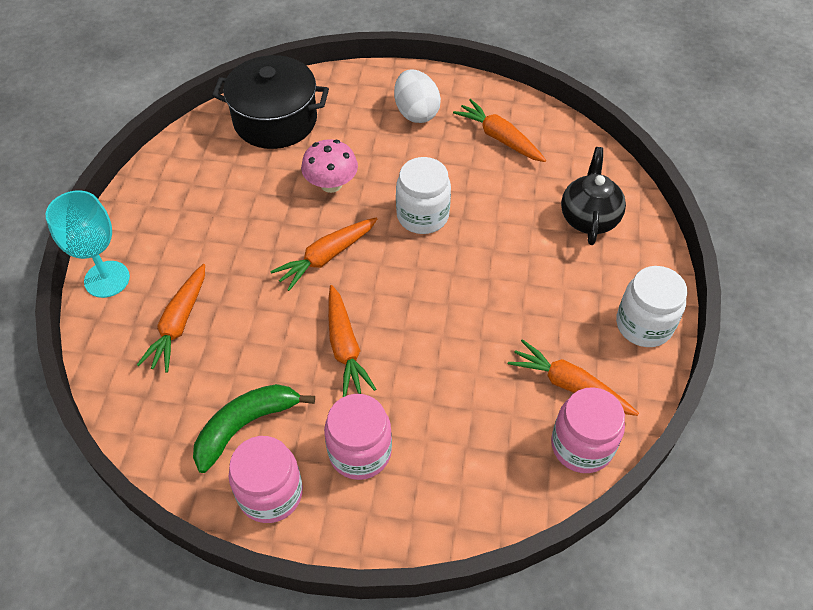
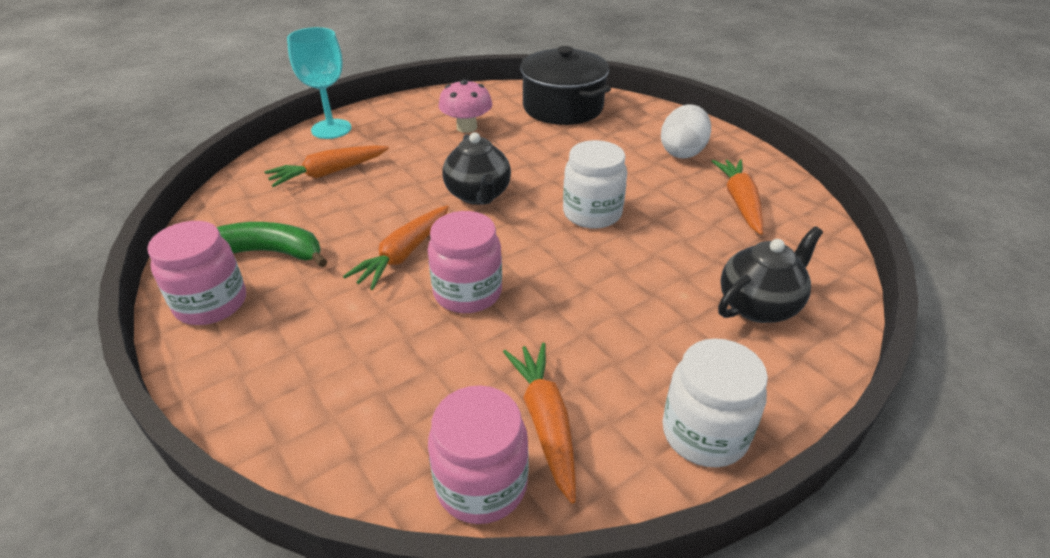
camera: 45 degrees right, 15 degrees down
(326, 257) = (478, 195): orange carrot -> black teapot
(331, 184) = (548, 158): pink mushroom -> pink mushroom (466, 127)
(360, 452) = (304, 327): pink jar -> pink jar (467, 292)

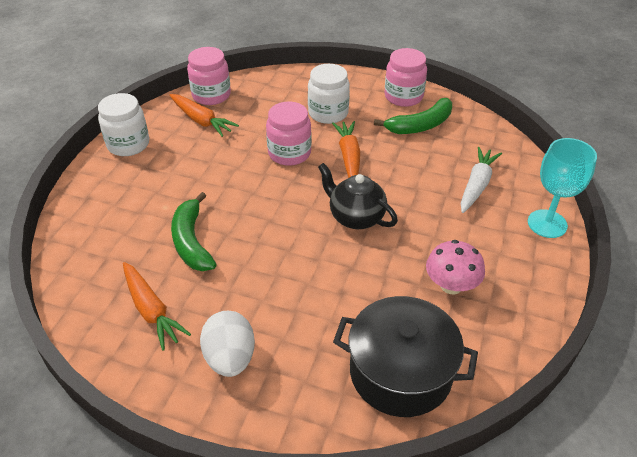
camera: 145 degrees right, 5 degrees up
(329, 173) = (476, 185): orange carrot -> white carrot
(592, 213) = (262, 240): white jar -> white jar (328, 113)
(670, 242) = (191, 241): none -> green banana
(759, 305) = (115, 219): black teapot -> none

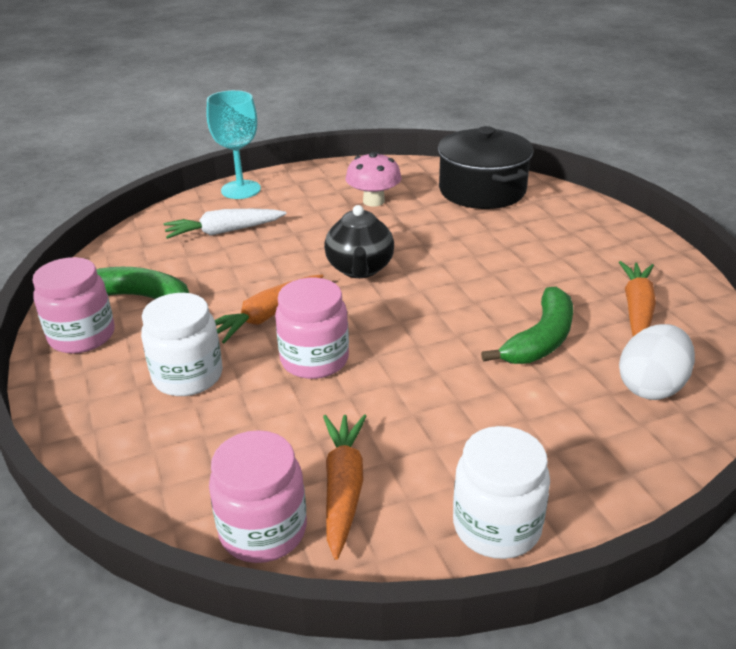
camera: 130 degrees left, 10 degrees down
(230, 358) = (594, 250): white egg -> white egg (651, 386)

